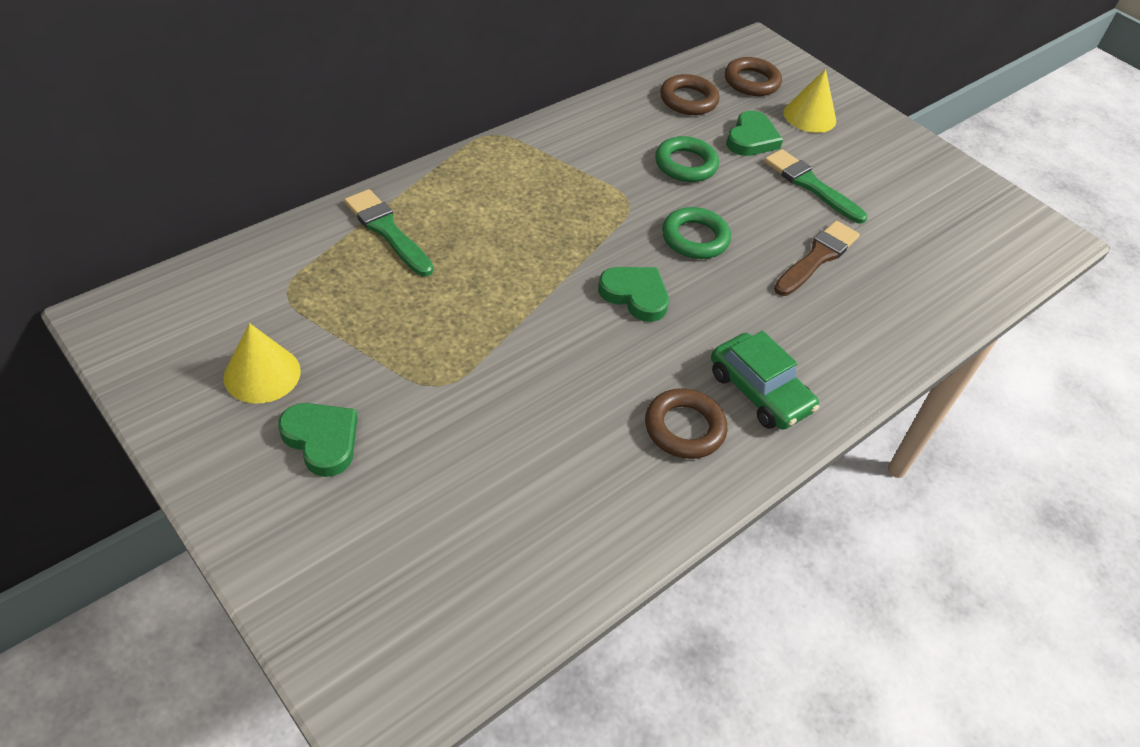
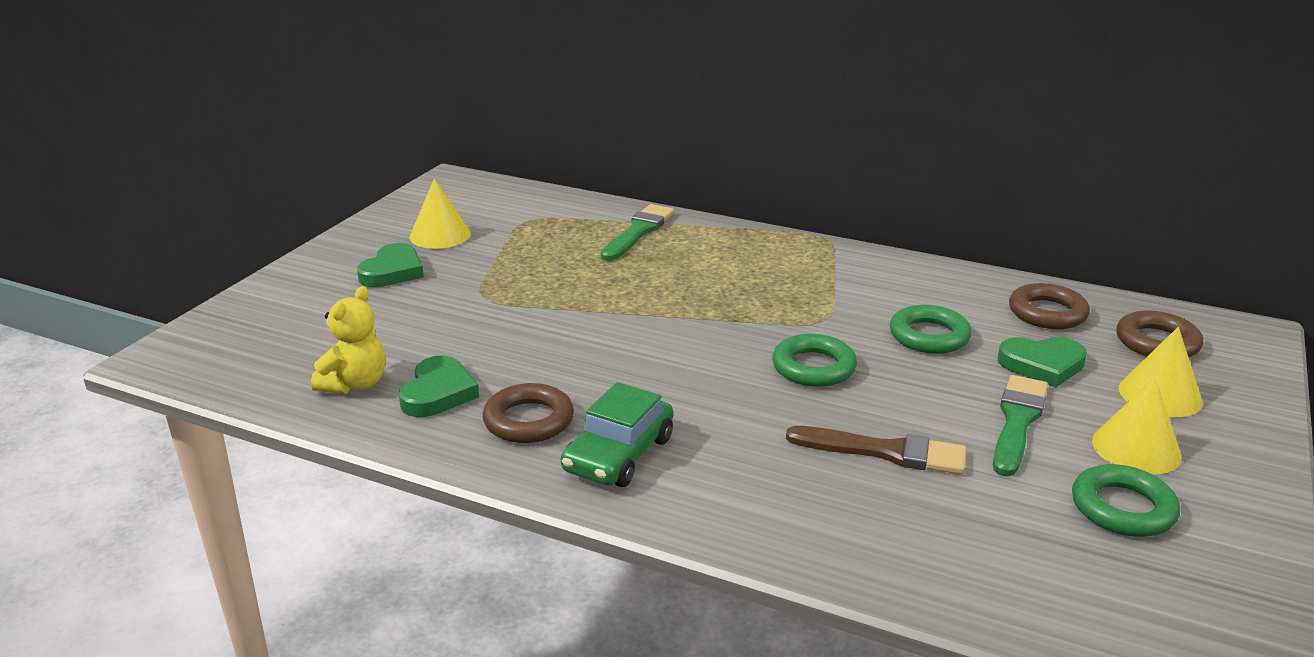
camera: 70 degrees right, 20 degrees down
(552, 535) = (355, 384): none -> yellow teddy bear
(635, 295) = (686, 354): green heart -> green heart (438, 393)
(859, 157) = (1136, 448): none -> yellow cone
(913, 196) = (1123, 508): none -> green ring

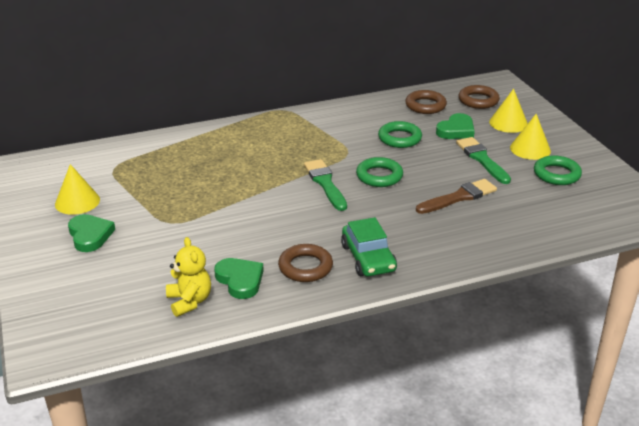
camera: 45 degrees left, 5 degrees up
(638, 232) = (188, 148): green brush -> green brush (325, 183)

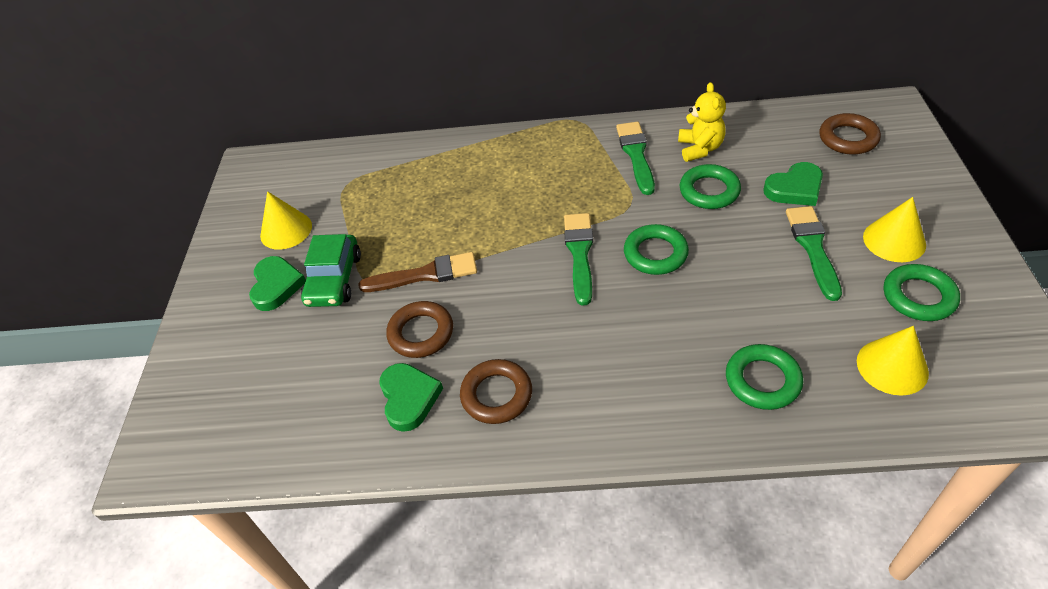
camera: 25 degrees right, 15 degrees up
(189, 301) = (337, 419): yellow teddy bear -> yellow teddy bear (700, 148)
(338, 124) = (636, 155): none -> green brush
(368, 258) = (583, 398): green car -> green car (334, 279)
(425, 106) = (767, 138): brown ring -> brown ring (421, 333)
(459, 197) = (752, 313): brown brush -> brown brush (425, 274)
(481, 229) = (762, 380): none -> green ring
(508, 123) = (878, 186): yellow cone -> yellow cone (892, 366)

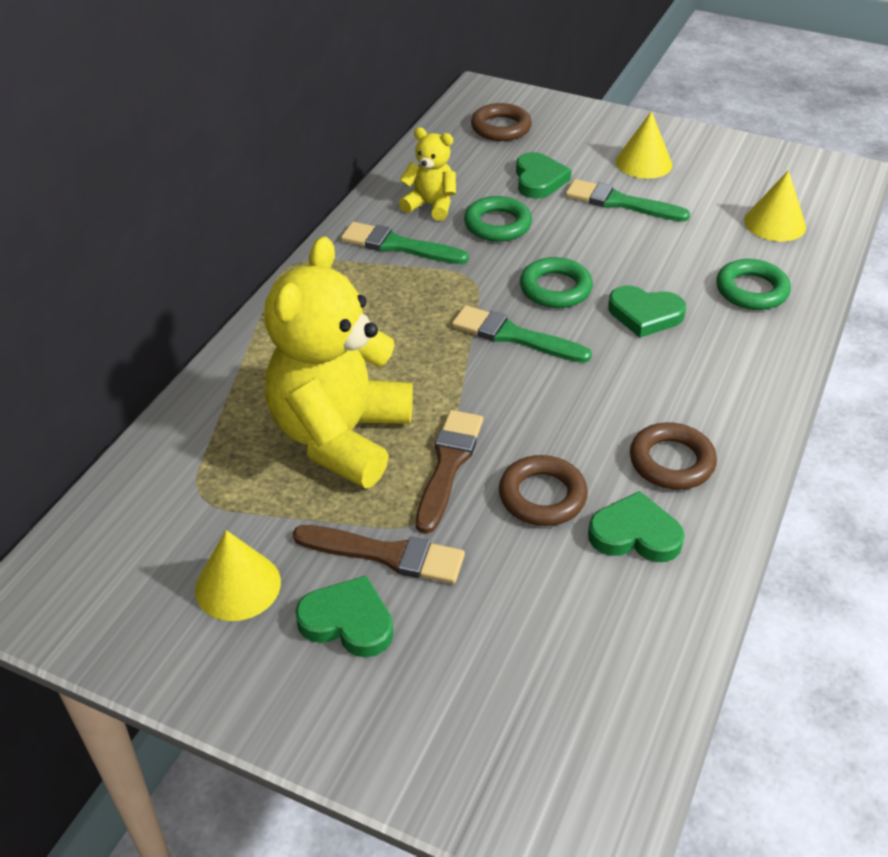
camera: 70 degrees left, 5 degrees down
(334, 279) = (386, 554): green car -> brown brush
(423, 215) = (340, 437): none -> yellow teddy bear
(665, 318) = (645, 315): none -> green heart
(918, 296) = (712, 180): green ring -> none

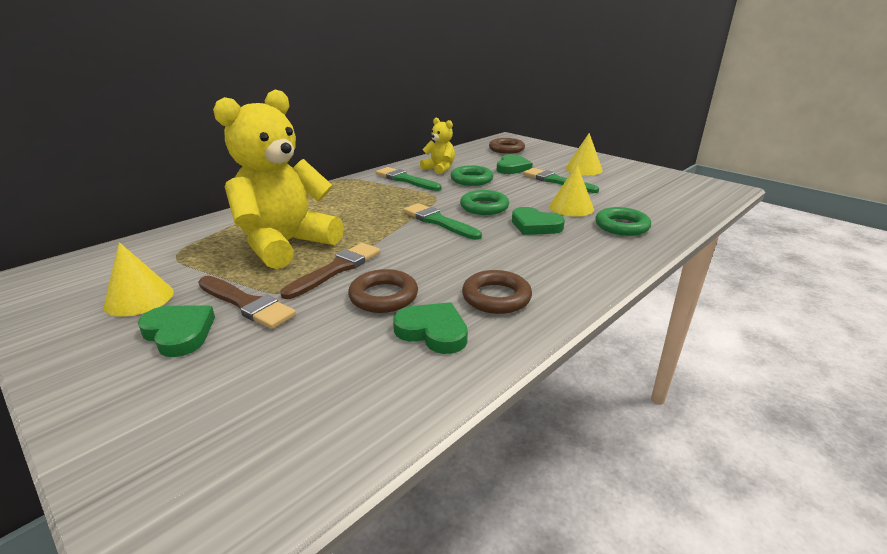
camera: 20 degrees right, 15 degrees down
(774, 223) = (658, 201): yellow cone -> yellow cone (571, 207)

